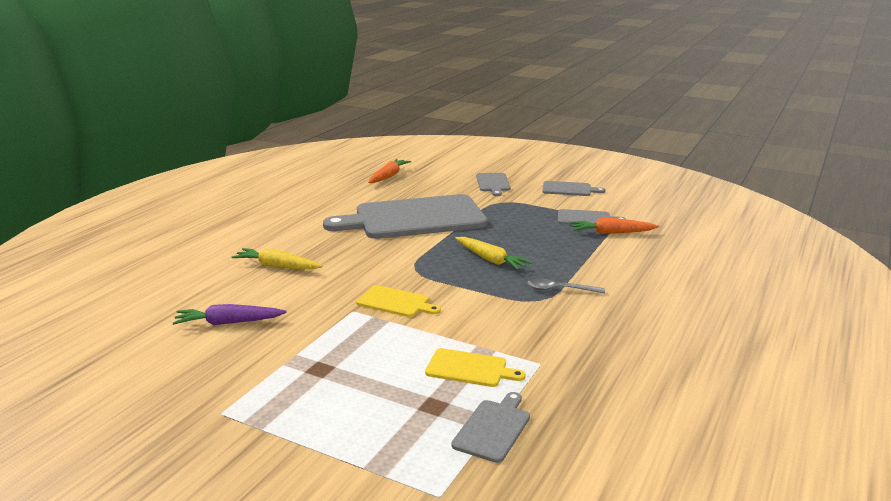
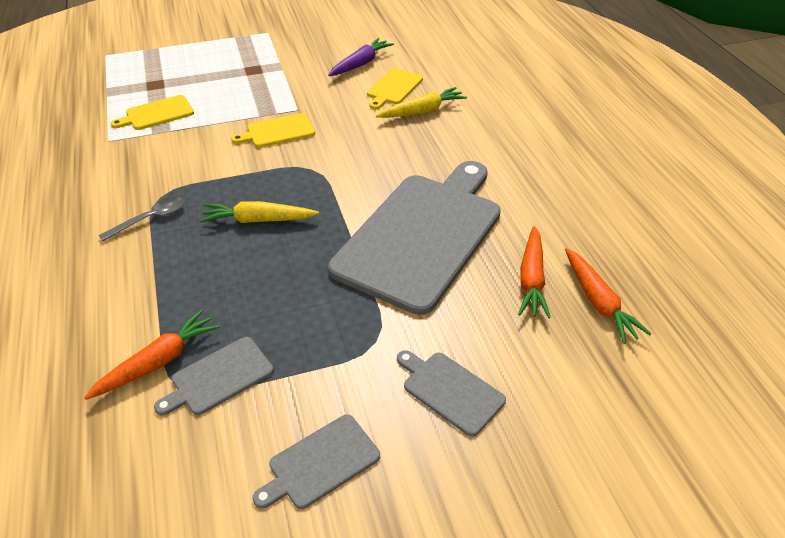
camera: 135 degrees right, 20 degrees up
(255, 290) = (393, 88): none -> yellow cutting board
(399, 189) = (531, 279): none -> orange carrot
(493, 428) = (105, 91): grey cutting board -> none

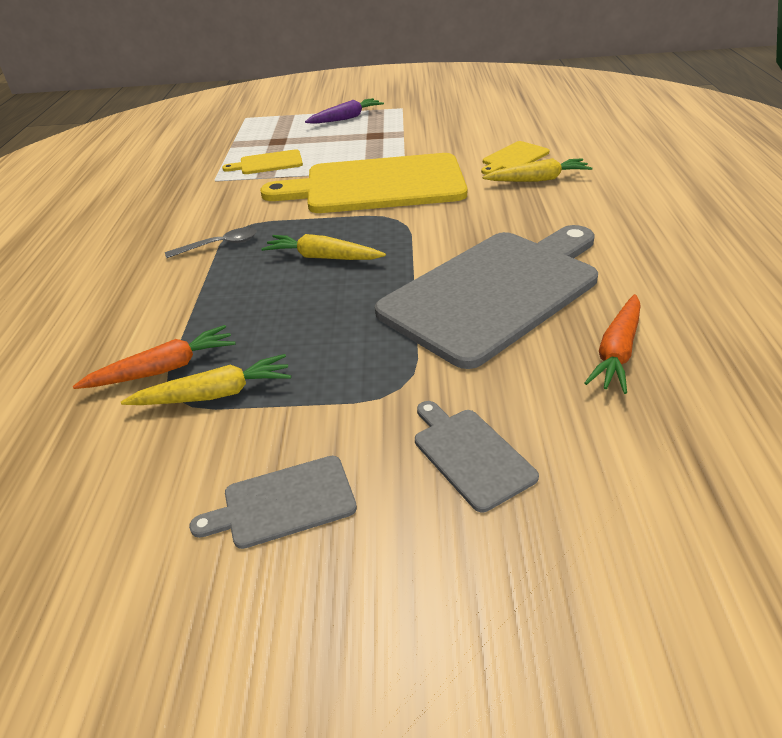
camera: 20 degrees right, 5 degrees down
(219, 377) = (215, 394): grey cutting board -> yellow carrot
(278, 131) = (376, 185): yellow cutting board -> yellow cutting board, size x2.34
(361, 64) = (486, 136): purple carrot -> purple carrot (346, 118)
(598, 302) = (702, 389): orange carrot -> none

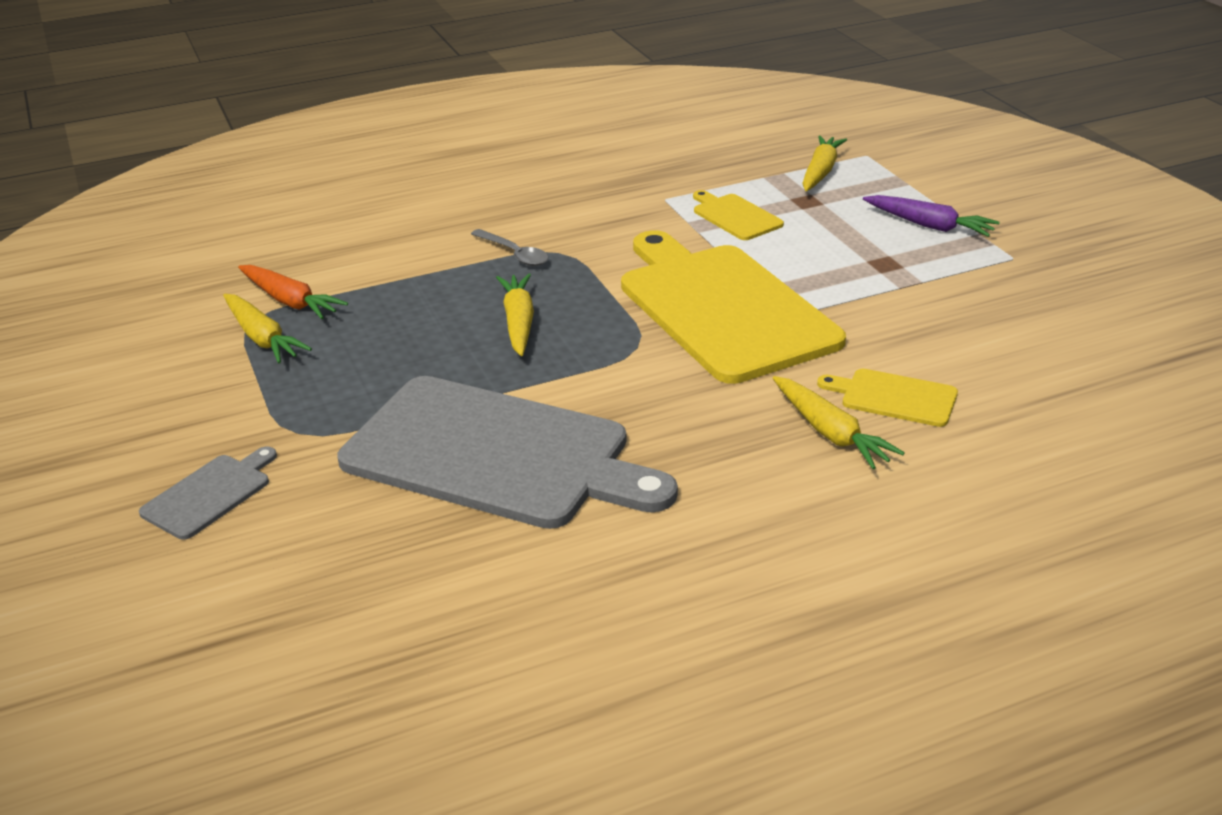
camera: 65 degrees right, 5 degrees down
(247, 132) = (820, 172): none -> yellow carrot
(283, 503) = (137, 413): grey cutting board -> none
(617, 352) = (401, 563): orange carrot -> none

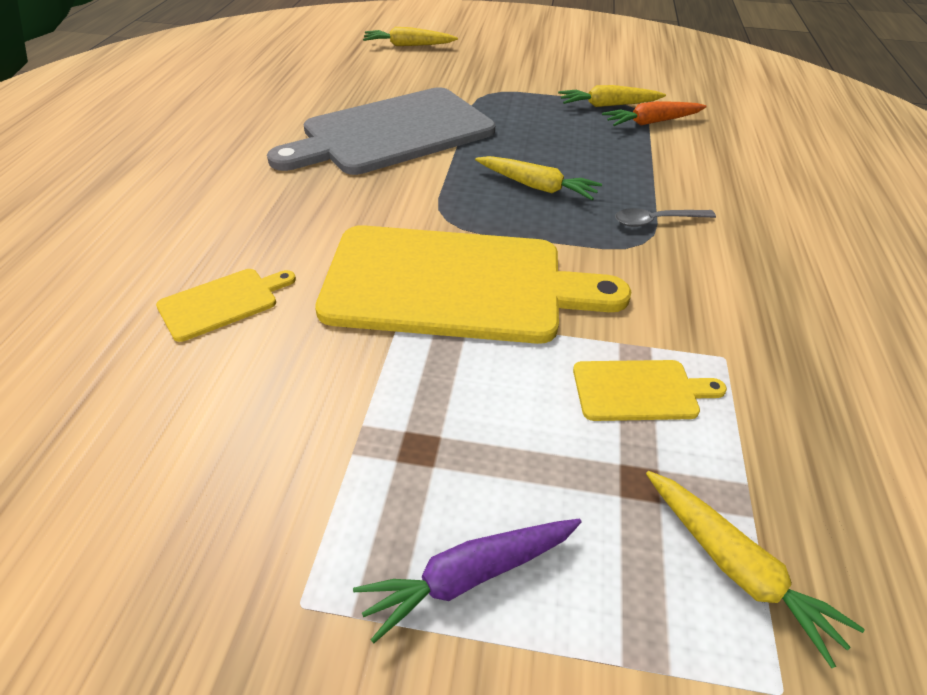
camera: 120 degrees right, 10 degrees up
(210, 494) = (460, 66): grey cutting board -> none
(830, 433) = (235, 249): yellow carrot -> yellow carrot (408, 45)

